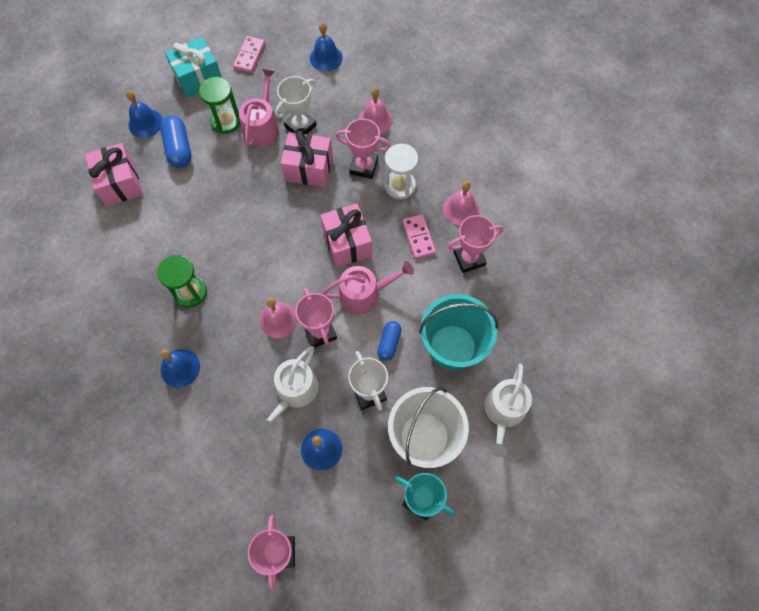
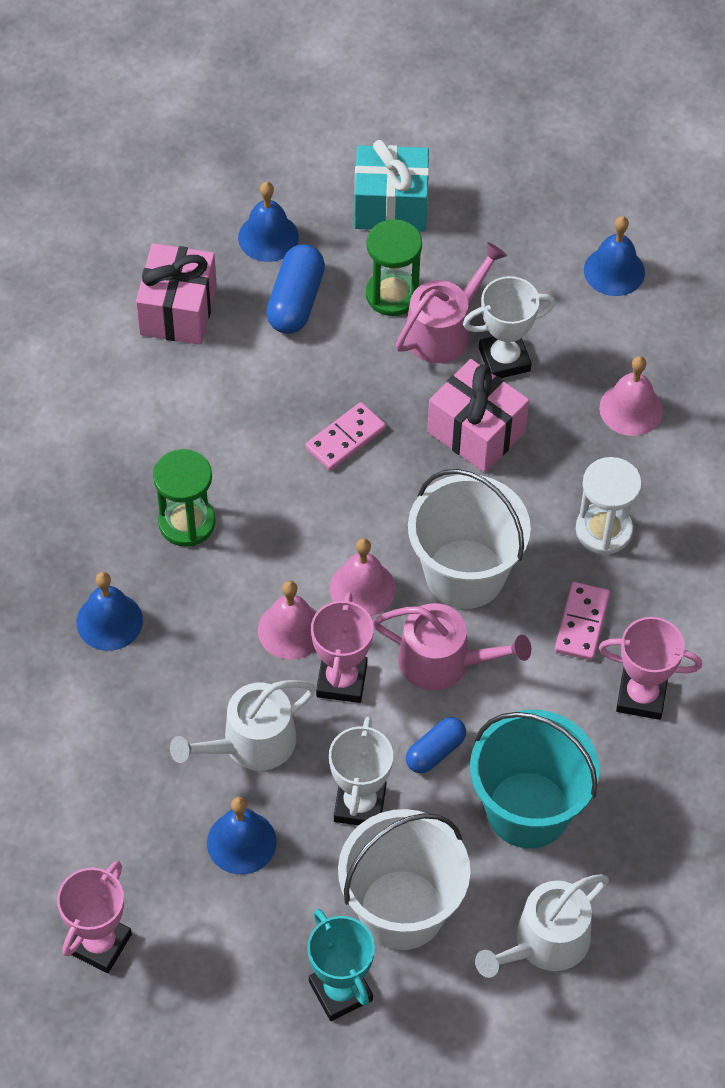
camera: 30 degrees right, 10 degrees down
(249, 55) = (492, 208): pink domino -> pink domino (345, 438)
(347, 243) = (465, 574): pink gift -> white bucket
(363, 166) = (565, 472): pink trophy -> none
(460, 209) = (678, 615): pink bell -> pink bell (362, 588)

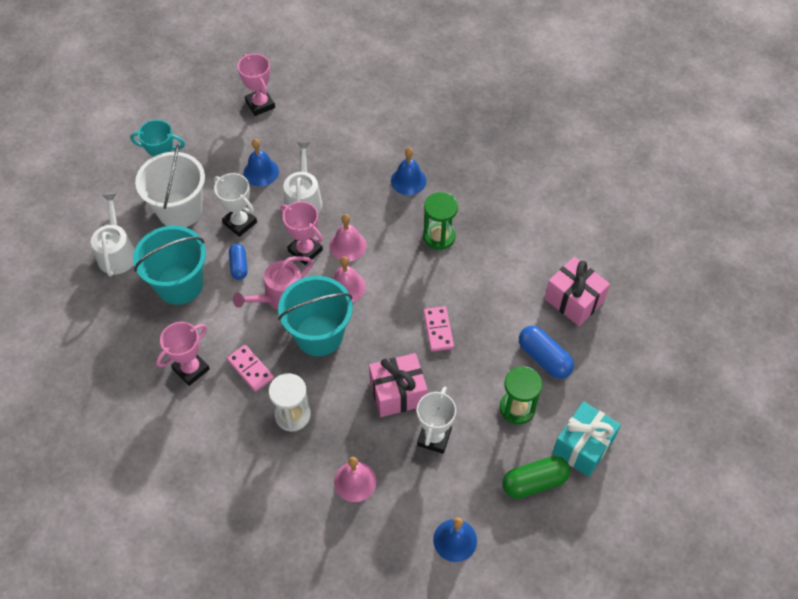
camera: 125 degrees right, 0 degrees up
(268, 237) = (598, 370): blue bell -> none
(444, 330) = (475, 419): pink watering can -> none
(465, 574) = (319, 335): white bucket -> turquoise bucket
(477, 231) = (534, 482): none -> green capsule

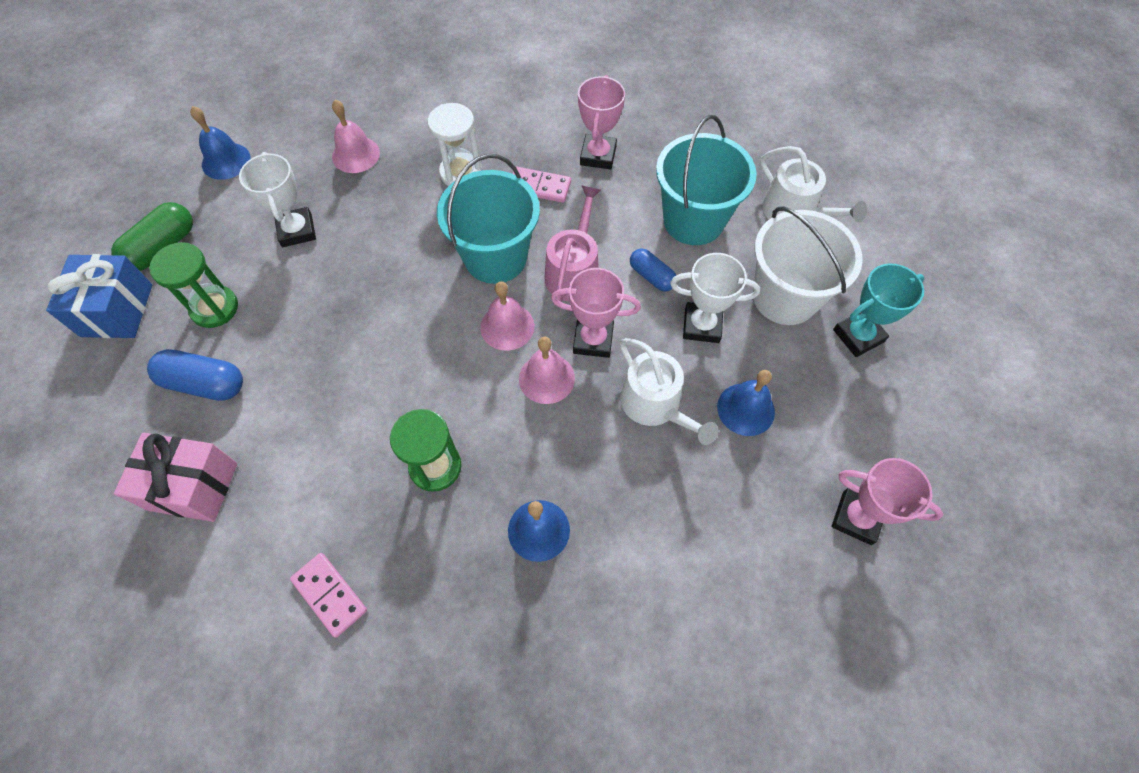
camera: 145 degrees right, 5 degrees up
(398, 393) = (364, 249): pink gift -> none
(438, 330) = (359, 341): pink domino -> pink domino (329, 595)
(583, 446) = (117, 310): turquoise gift -> blue gift

